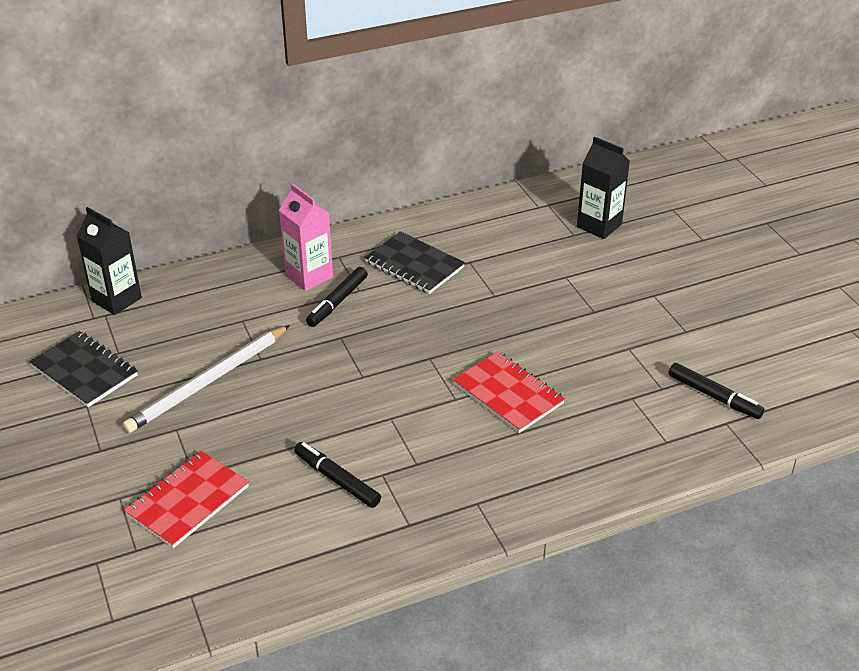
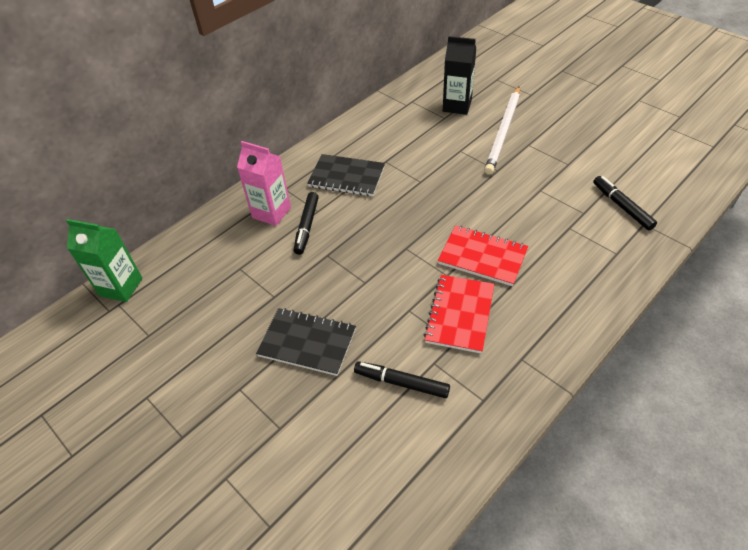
camera: 20 degrees left, 10 degrees up
(84, 371) = (127, 364): black notebook -> black notebook (307, 342)
(116, 299) = (121, 287): black carton -> green carton
(187, 501) = (288, 456): red notebook -> red notebook (459, 314)
(208, 382) = (242, 334): white pencil -> white pencil (503, 132)
(714, 396) = (622, 206): black marker -> black marker turned 135 degrees counterclockwise

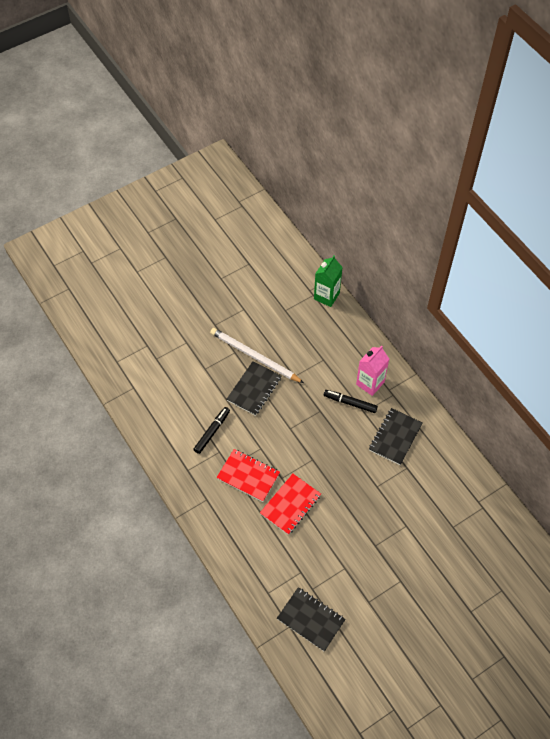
camera: 100 degrees right, 10 degrees up
(457, 106) = (467, 542): black carton -> none
(503, 132) = (422, 567): white pencil -> white pencil (254, 356)
(622, 206) = (311, 619): black marker -> black notebook

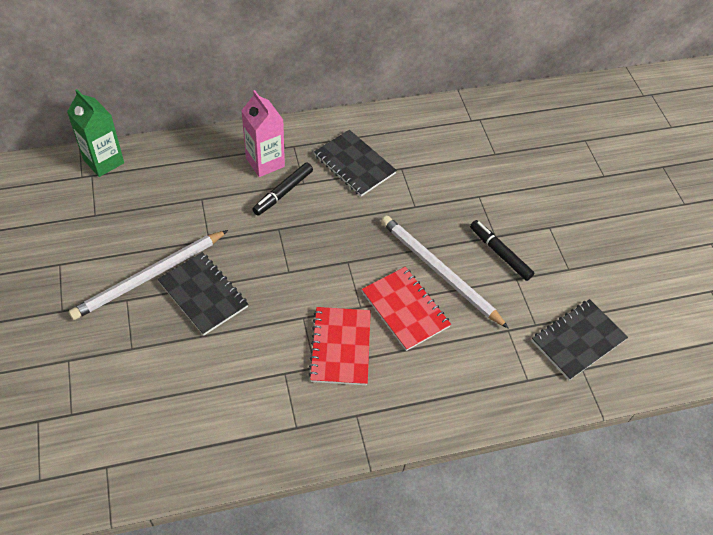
camera: 75 degrees left, 5 degrees down
(212, 432) = (246, 372): black marker -> black marker (500, 253)
(248, 476) = (340, 347): red notebook -> red notebook turned 45 degrees counterclockwise
(329, 517) = (439, 271): none -> white pencil

